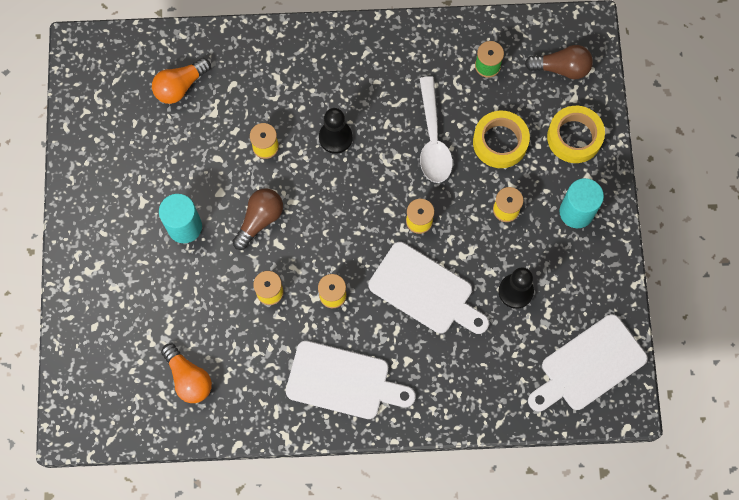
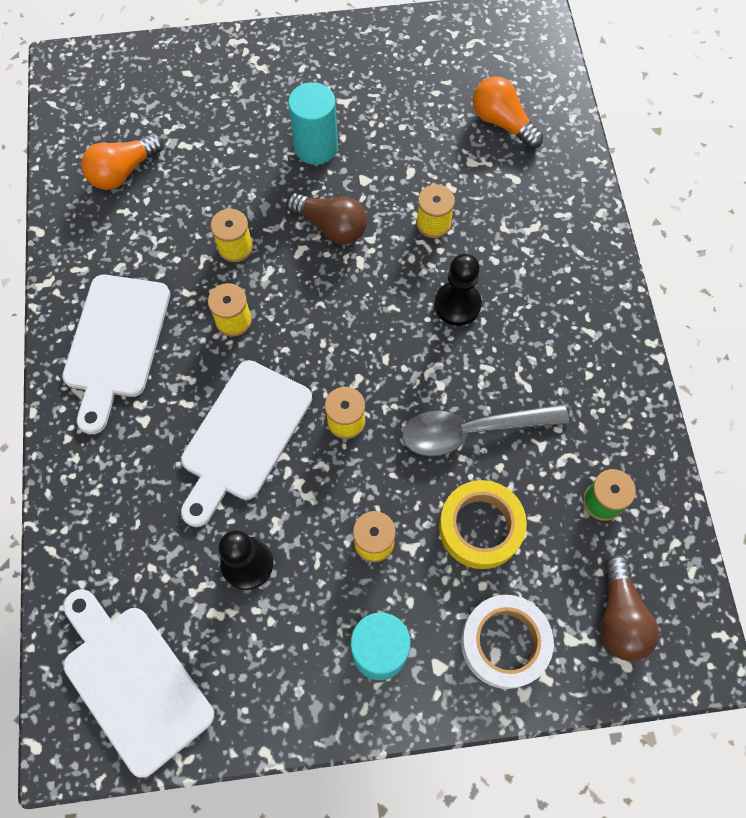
camera: 85 degrees right, 5 degrees down
(433, 139) = (472, 431): white spoon -> grey spoon
(574, 137) = (504, 643): yellow tape -> white tape

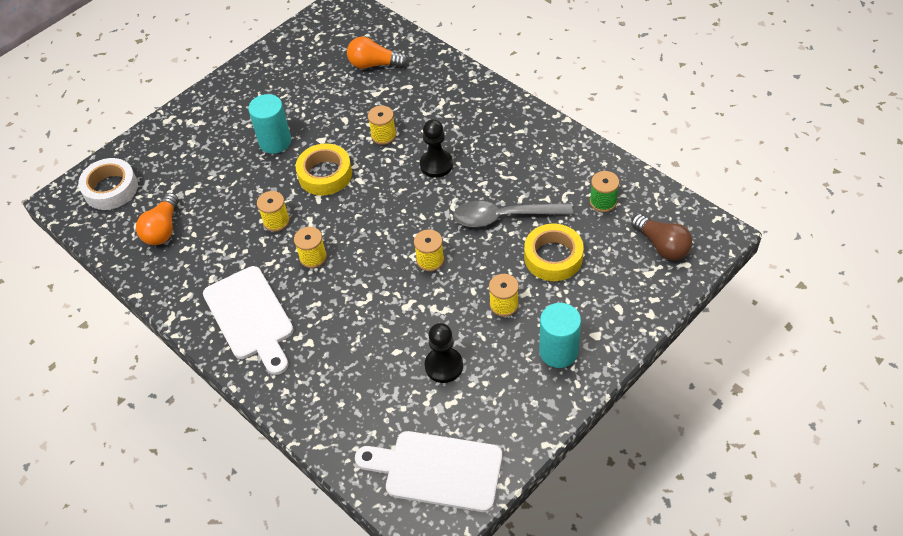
camera: 35 degrees left, 15 degrees down
(243, 436) = (378, 308): white cutting board -> none
(331, 227) = (325, 174): brown light bulb -> yellow tape
(472, 431) = (504, 217): grey spoon -> grey spoon turned 45 degrees clockwise
(504, 643) = (618, 299): white tape -> white tape (111, 189)

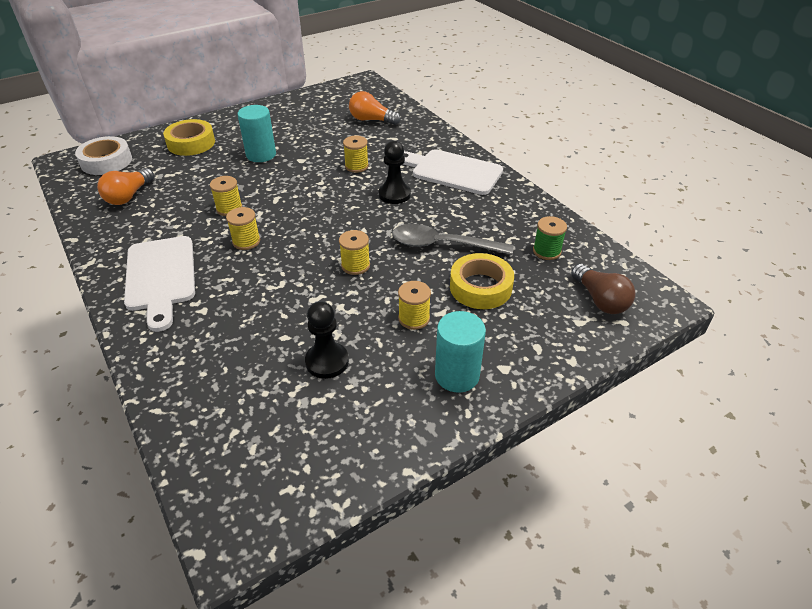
camera: 10 degrees right, 10 degrees down
(325, 174) = (291, 184): yellow tape -> yellow tape (191, 143)
(437, 470) = (270, 469): white cutting board -> white cutting board (452, 171)

